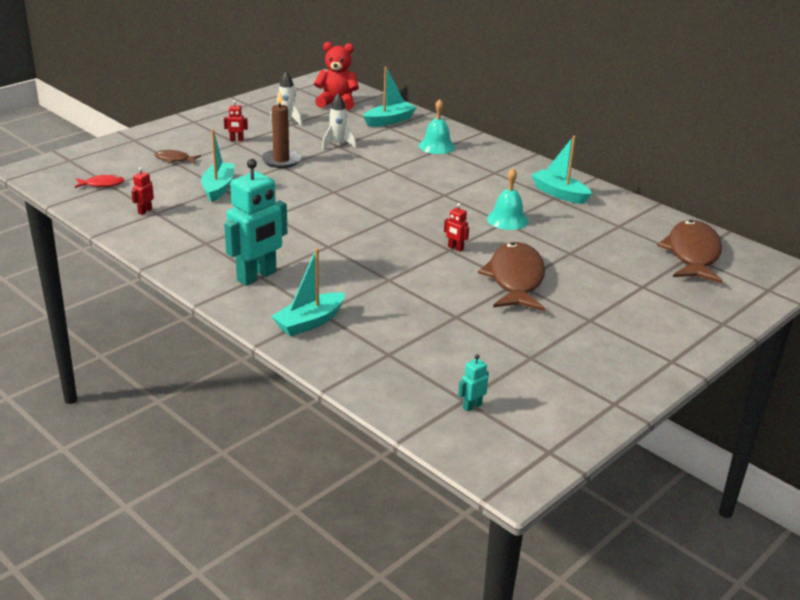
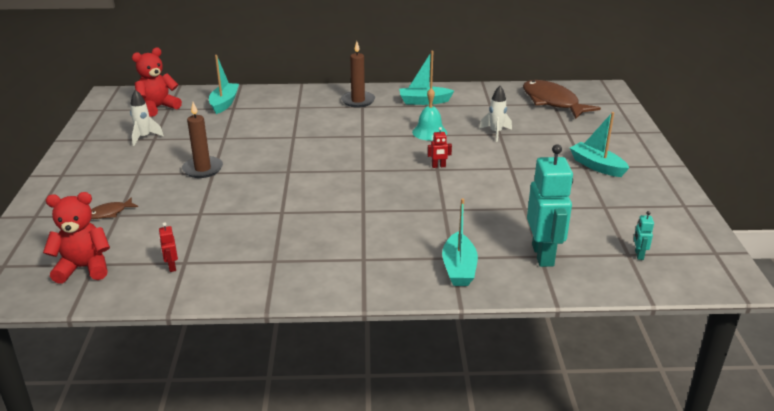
camera: 45 degrees left, 0 degrees up
(102, 184) = (84, 268): red fish -> red teddy bear
(218, 188) = (196, 215): turquoise boat -> turquoise boat (597, 166)
(236, 140) = (133, 171): red robot -> none
(257, 276) = (362, 261): turquoise robot -> turquoise robot (543, 255)
(338, 144) = (220, 136): white rocket -> white rocket (496, 133)
(436, 146) = (292, 106): turquoise bell -> none
(500, 166) = (358, 101): none -> brown candle
(515, 279) = (507, 166): brown fish -> none

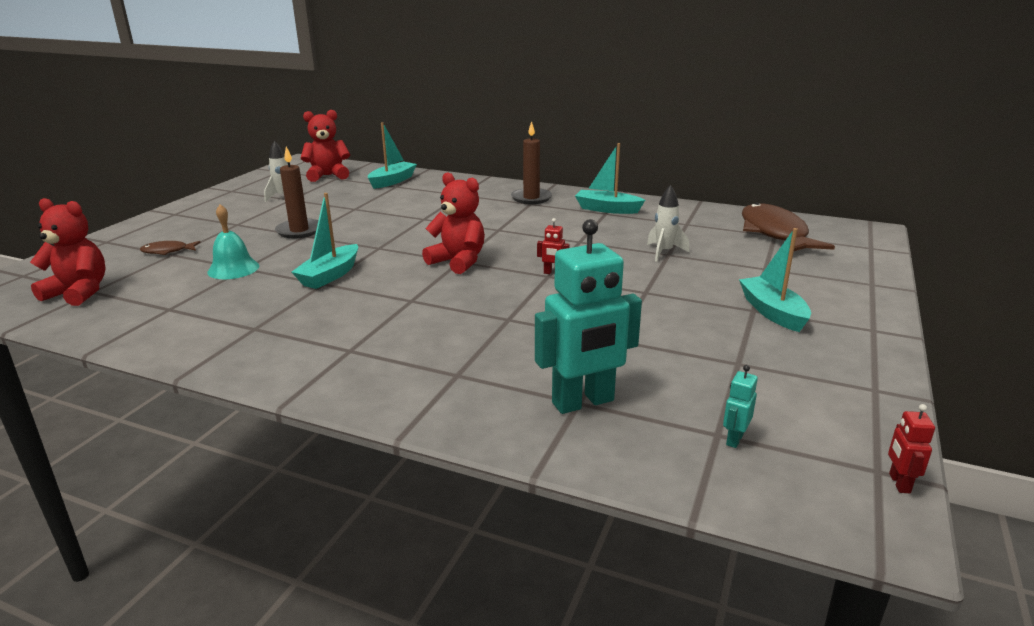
camera: 25 degrees right, 5 degrees down
(172, 267) = (152, 310): red robot -> red robot (899, 483)
(362, 171) = (458, 261): none -> red teddy bear
(429, 132) = (580, 238): turquoise bell -> turquoise bell (233, 269)
(459, 268) = (450, 389): turquoise boat -> turquoise boat (330, 275)
(543, 255) = (583, 402): turquoise robot -> turquoise robot turned 45 degrees clockwise

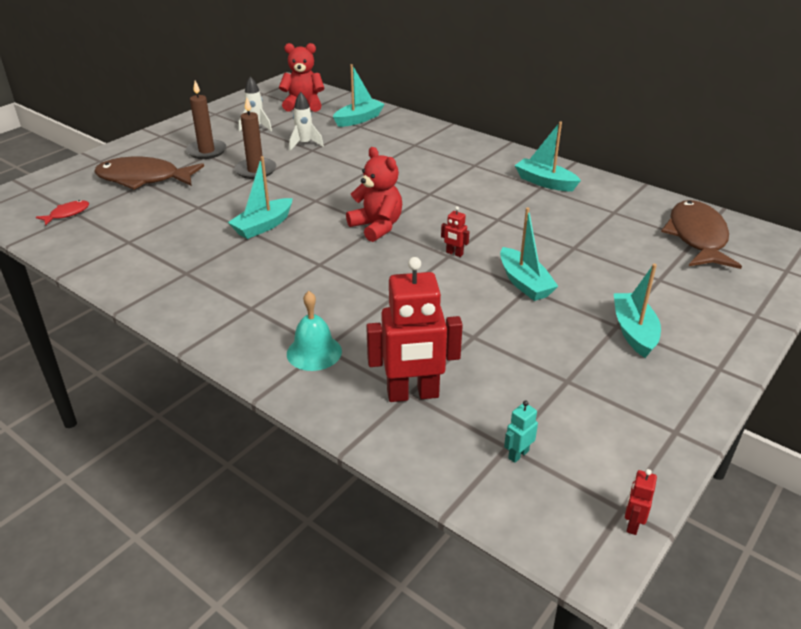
camera: 15 degrees right, 10 degrees up
(79, 292) = (67, 214): red teddy bear -> red fish
(168, 251) = (144, 179): brown fish -> brown fish, size x2.22
(233, 269) = (189, 206): turquoise bell -> turquoise bell (314, 352)
(531, 198) = (478, 158): brown candle -> brown candle (206, 151)
(583, 402) = (413, 394): turquoise robot -> red robot
(639, 288) = (524, 283): none -> turquoise boat
(664, 252) = (571, 244): white rocket -> white rocket (304, 144)

